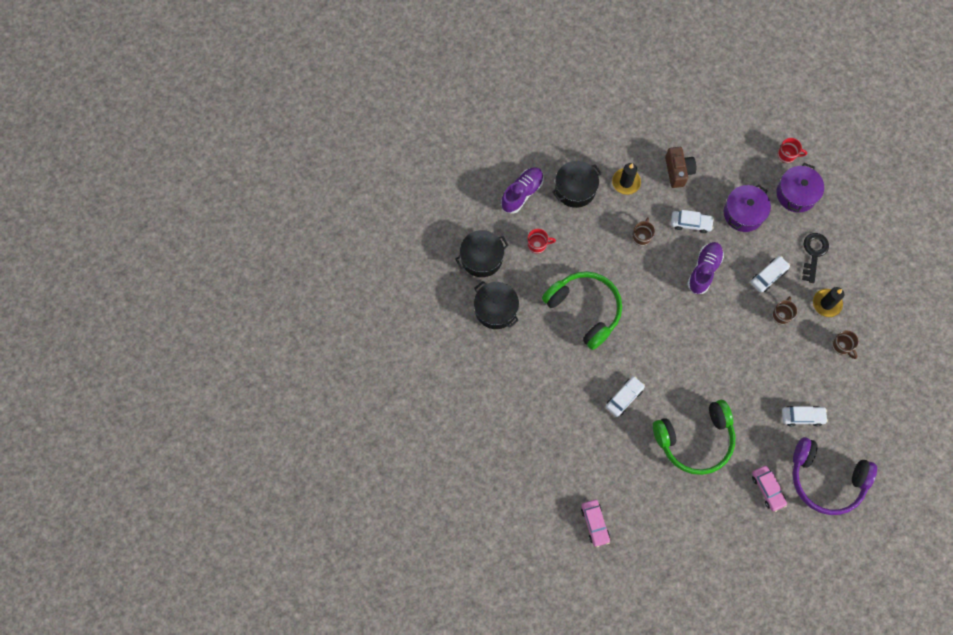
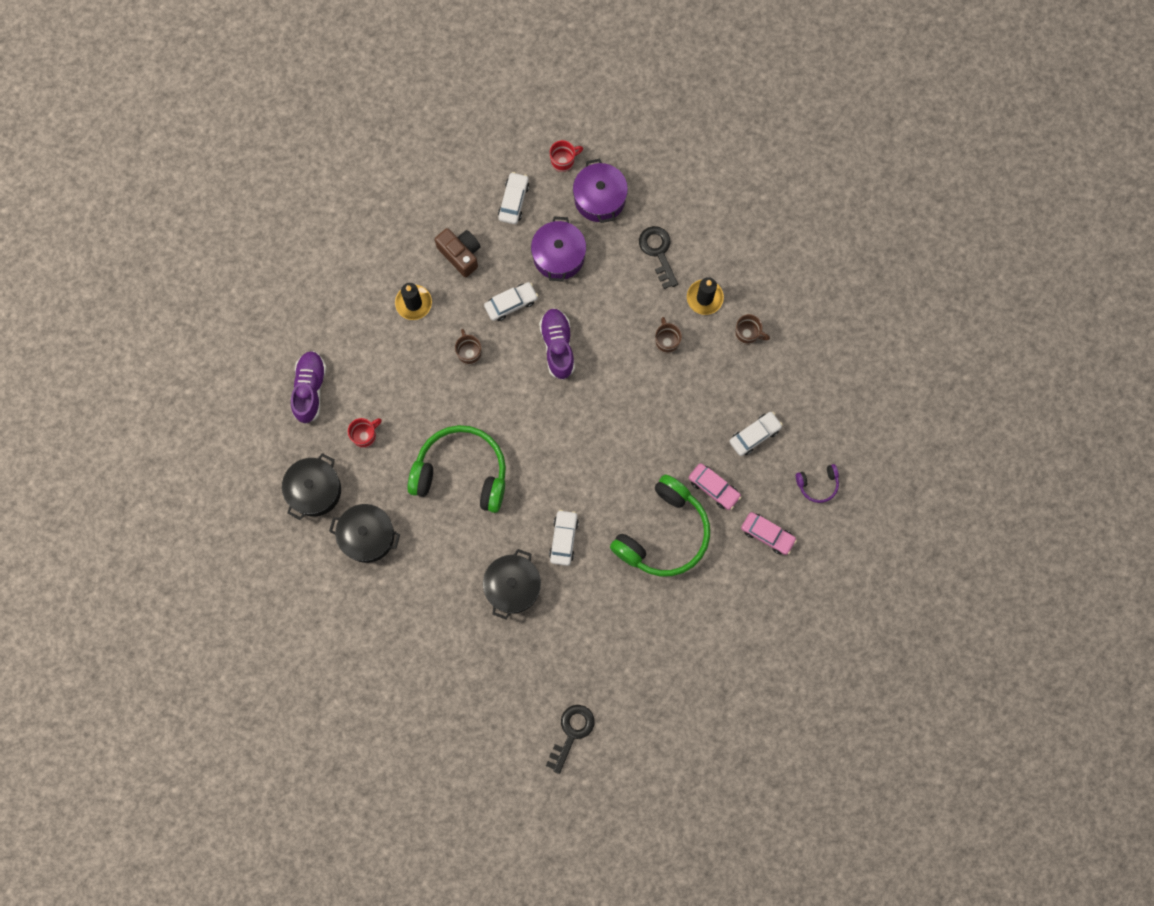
camera: 35 degrees left, 5 degrees up
(544, 529) = (572, 732): none -> black key
(575, 189) = (364, 347): black pot -> black pot (512, 586)
(594, 523) = (619, 691): pink car -> pink car (714, 488)
(768, 276) = (627, 307): white car -> white car (513, 201)
(826, 479) = (818, 484): purple headphones -> purple headphones, size x0.44

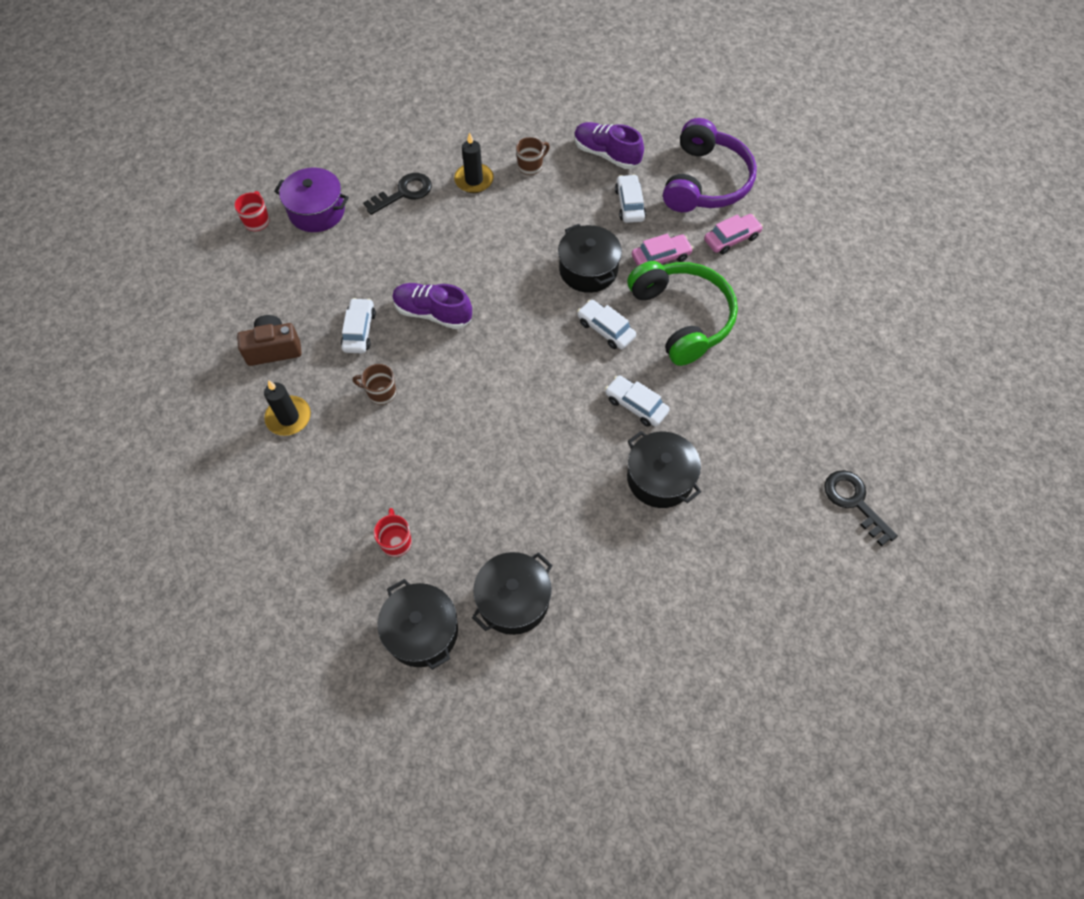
camera: 60 degrees left, 15 degrees down
(310, 389) = (301, 573): purple shoe -> purple shoe (606, 154)
(461, 472) = (503, 464): green headphones -> none
(513, 201) = (260, 278): white car -> white car (605, 329)
(558, 256) = (344, 269): purple pot -> none
(658, 252) = (404, 193): black key -> black key turned 135 degrees clockwise
(666, 341) = (493, 226): brown mug -> none
(667, 438) = (588, 270): none -> black pot
(818, 484) = (705, 182): purple headphones -> purple headphones, size x2.27

